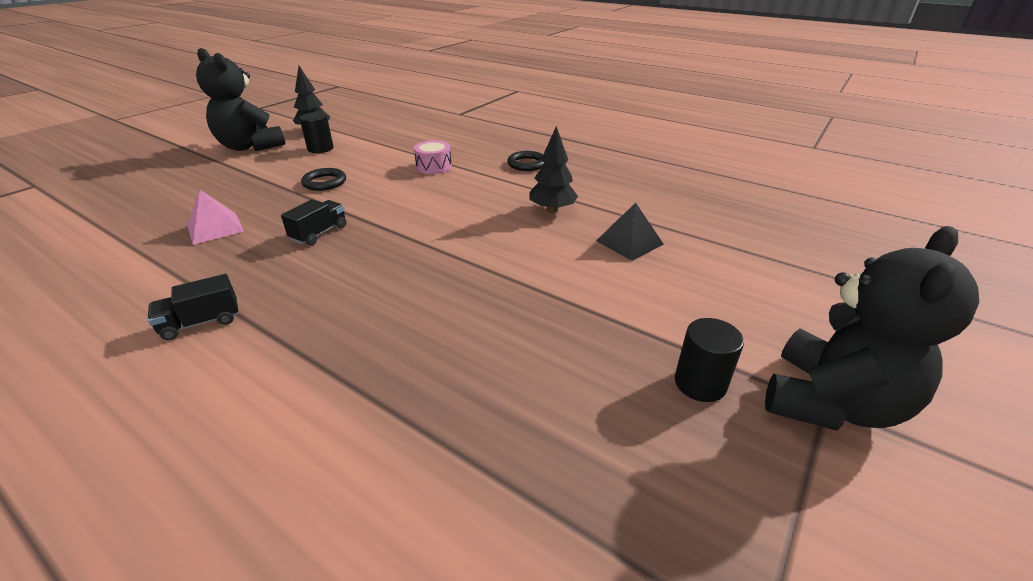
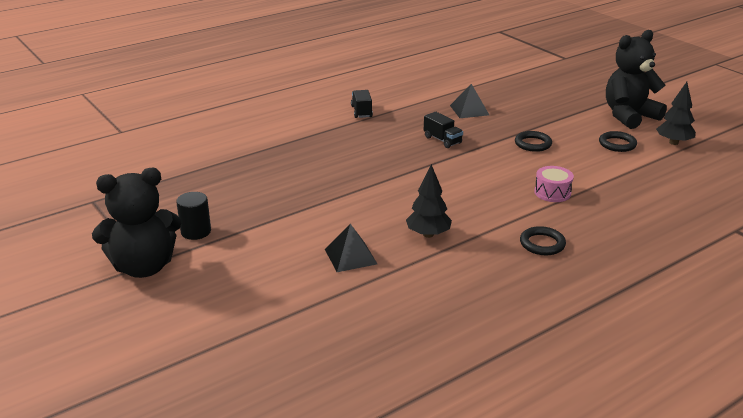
camera: 110 degrees right, 5 degrees down
(215, 228) = (469, 110): pink pyramid -> black pyramid
(320, 148) = (617, 144): black cylinder -> black ring
(831, 403) = (144, 267): black teddy bear -> black teddy bear turned 75 degrees counterclockwise

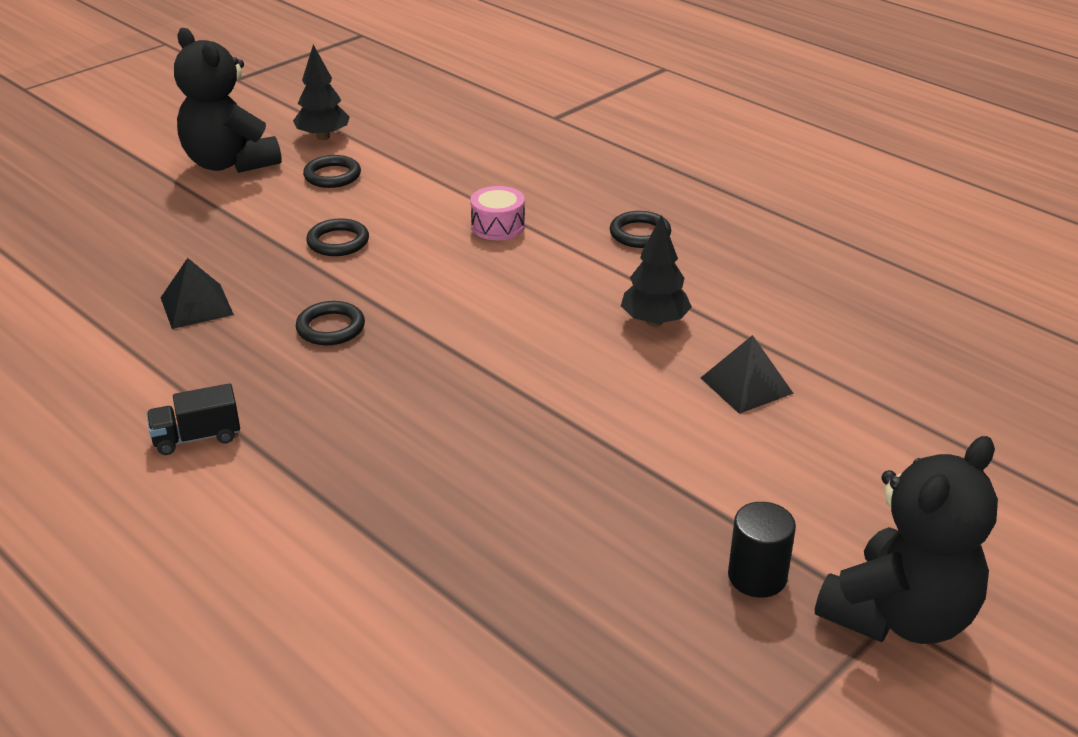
camera: 100 degrees left, 5 degrees up
(144, 267) = (899, 616): black teddy bear -> black teddy bear turned 75 degrees clockwise
(442, 140) = (331, 328): black truck -> black ring

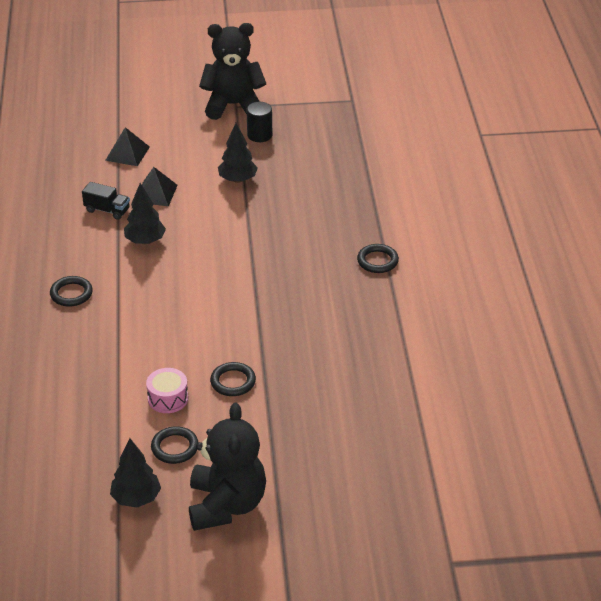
camera: 140 degrees left, 5 degrees up
(196, 306) = (352, 375): black pyramid -> black pyramid (127, 153)
(197, 437) = (412, 292): black truck -> black truck (107, 210)
(331, 328) = (297, 321): black ring -> black ring (377, 261)
(498, 226) = (134, 342): pink drum -> pink drum (168, 398)
(668, 470) = (237, 180): none -> black tree

